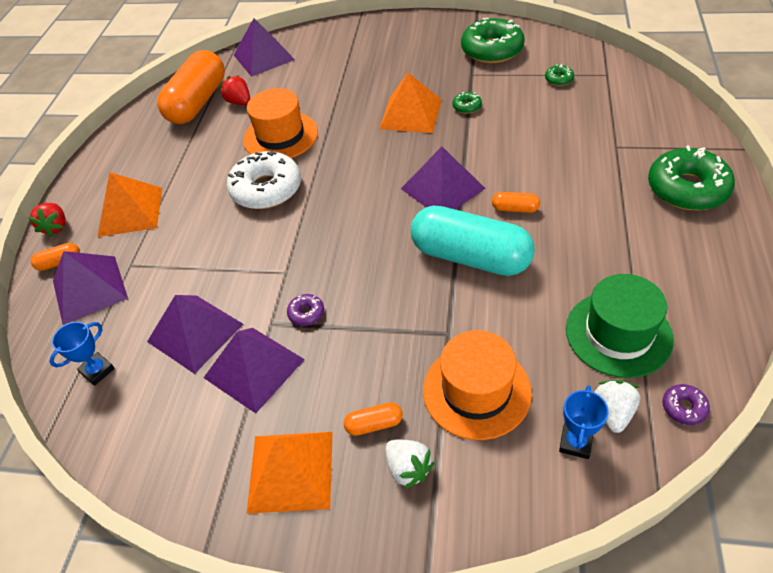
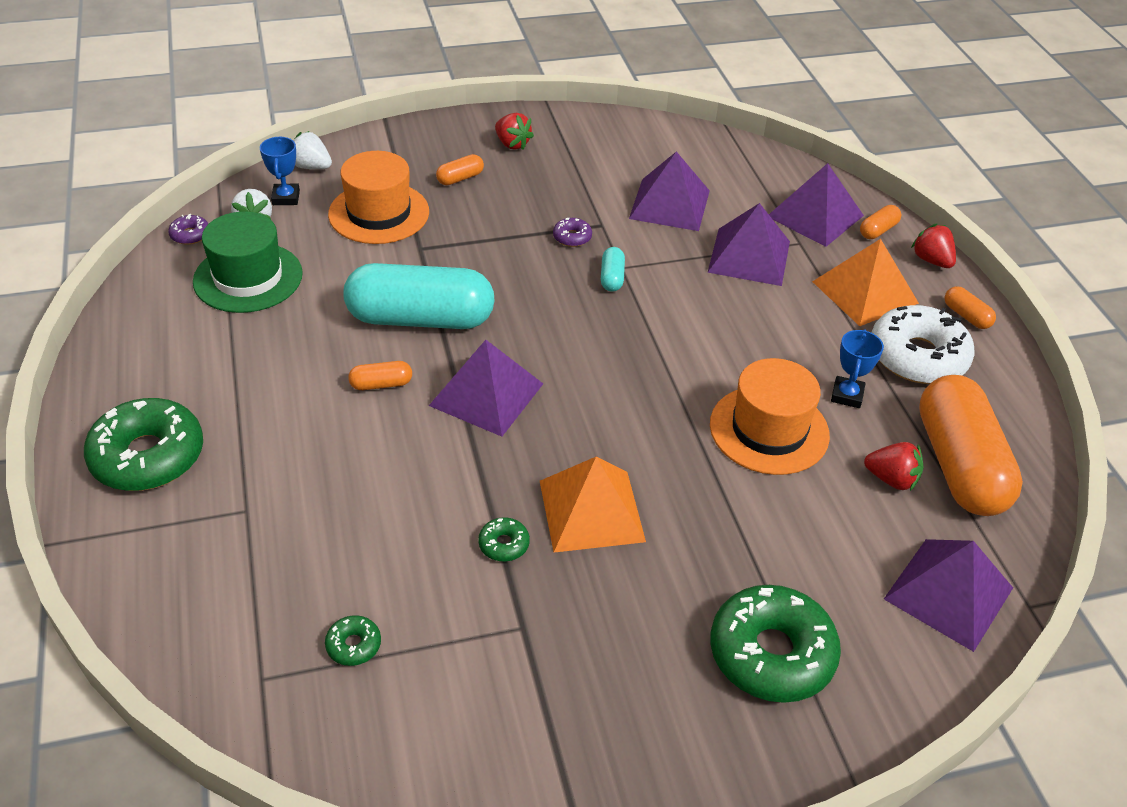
camera: 150 degrees right, 5 degrees down
(88, 181) = (966, 316): none -> orange capsule
(97, 371) = (731, 165): blue trophy -> blue trophy (847, 395)
(254, 368) = (591, 191): purple pyramid -> purple pyramid (749, 256)
(266, 189) = (721, 349): white donut -> white donut (917, 356)
(291, 471) = (512, 144): orange pyramid -> red strawberry
(300, 263) = (612, 277): none -> turquoise capsule
(408, 468) = (420, 161): white strawberry -> white strawberry (311, 167)
(492, 50) = (505, 708): green donut -> green donut (771, 653)

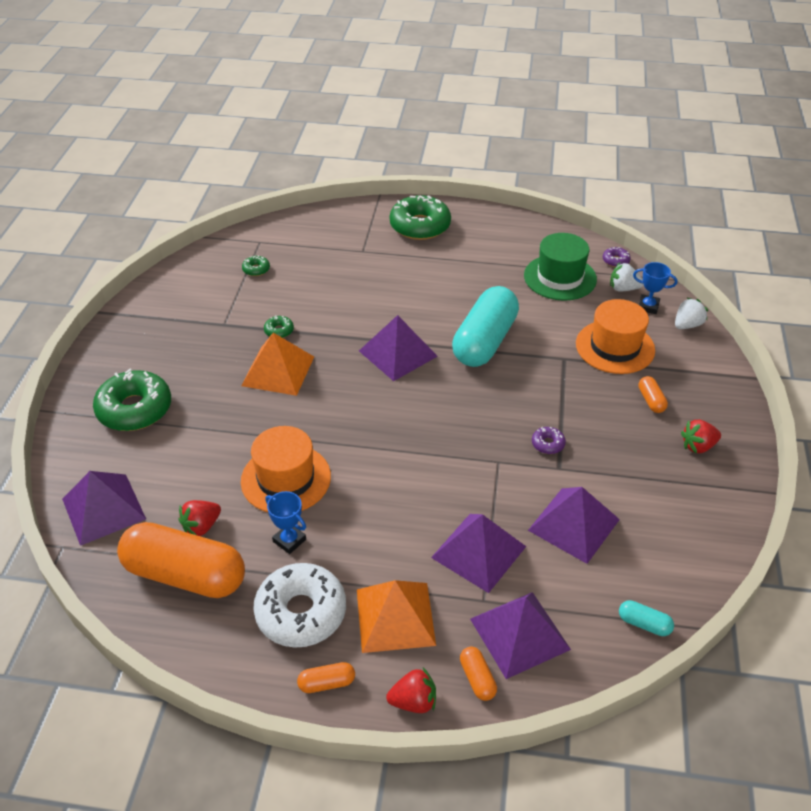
camera: 115 degrees right, 0 degrees up
(381, 384) = (431, 312): orange capsule -> none
(612, 277) = (487, 451): turquoise capsule -> turquoise capsule (644, 624)

